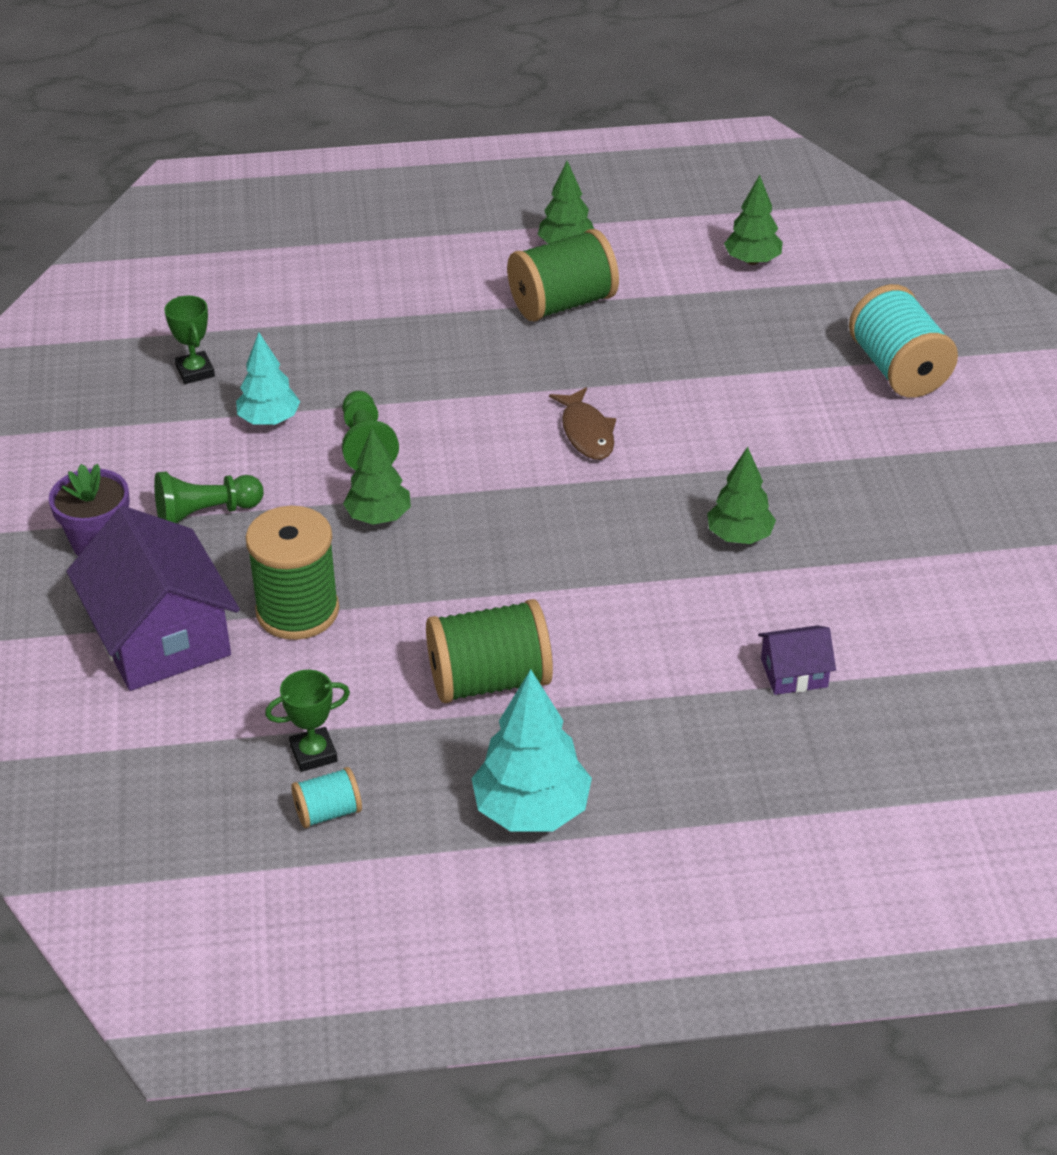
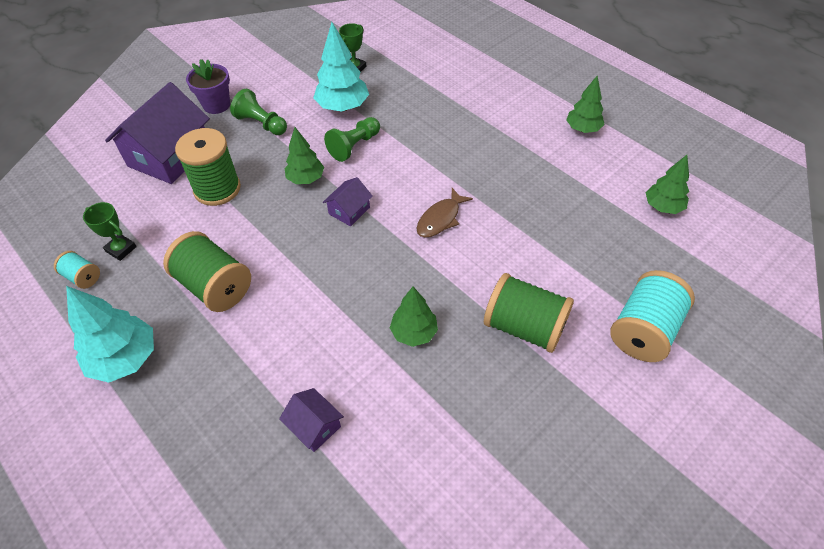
camera: 55 degrees right, 10 degrees up
(269, 420) = (343, 107): turquoise tree -> turquoise tree, size x1.53
(485, 503) = (349, 210): none -> purple house
(562, 303) = (535, 153): green spool -> green spool (524, 327)

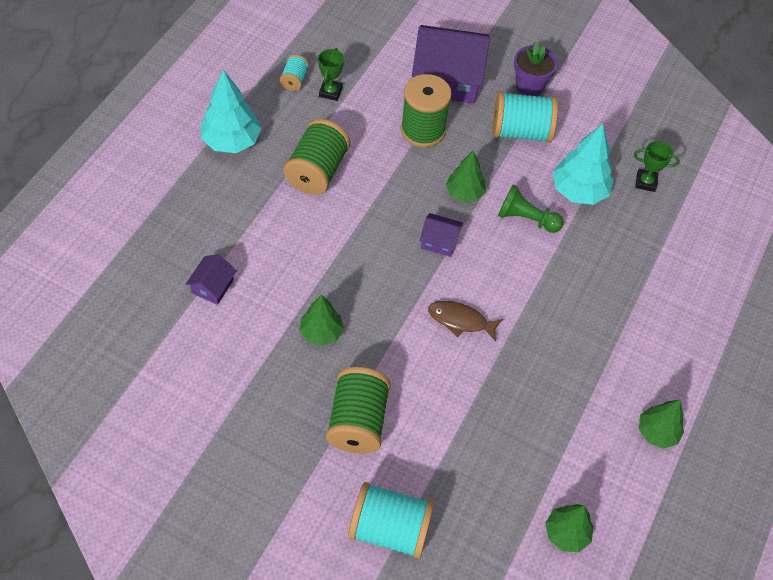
camera: 65 degrees right, 5 degrees up
(261, 124) = (521, 131): green pawn -> turquoise spool

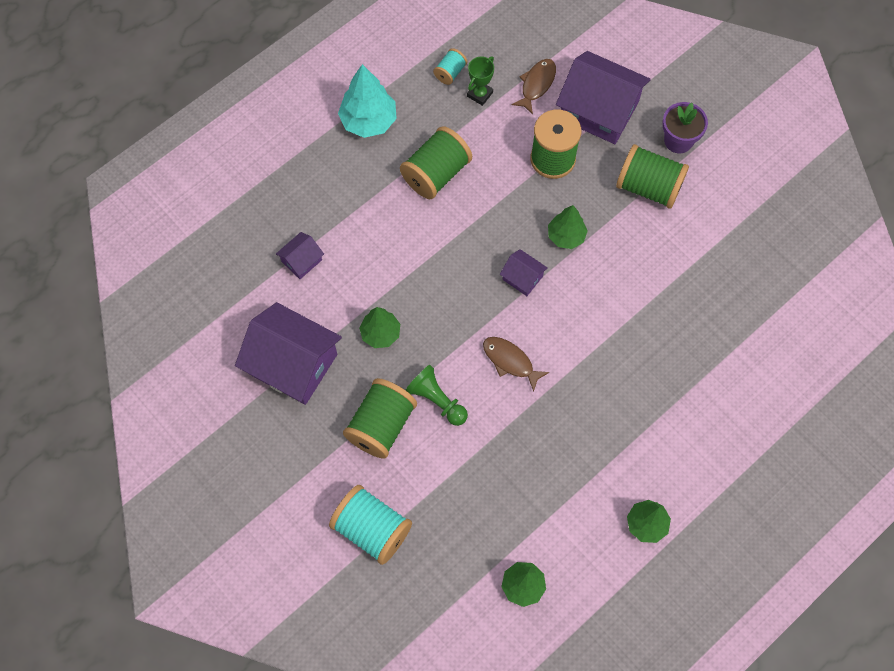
camera: 25 degrees right, 10 degrees up
(241, 389) = (293, 364): none -> purple house
(380, 71) = (536, 84): none -> brown fish
(521, 131) = (648, 187): turquoise spool -> green spool
(526, 219) = (614, 279): green pawn -> green pawn (437, 400)
(578, 191) = (678, 266): turquoise tree -> none
(645, 182) = (750, 276): green trophy -> none

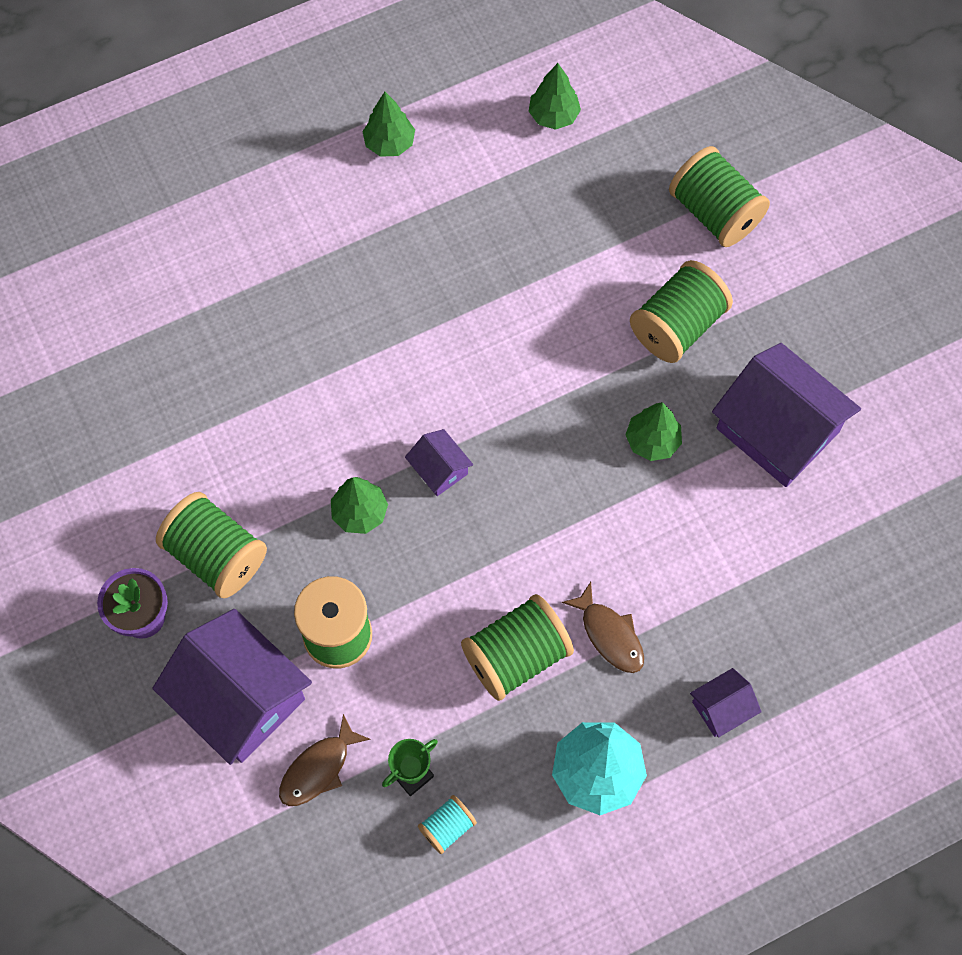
camera: 165 degrees left, 0 degrees up
(301, 261) = (741, 571): purple house -> purple house (722, 708)
(372, 529) = (715, 213): turquoise spool -> green spool
(437, 400) = (599, 339): green pawn -> none
(510, 361) = (490, 364): brown fish -> brown fish (609, 635)

